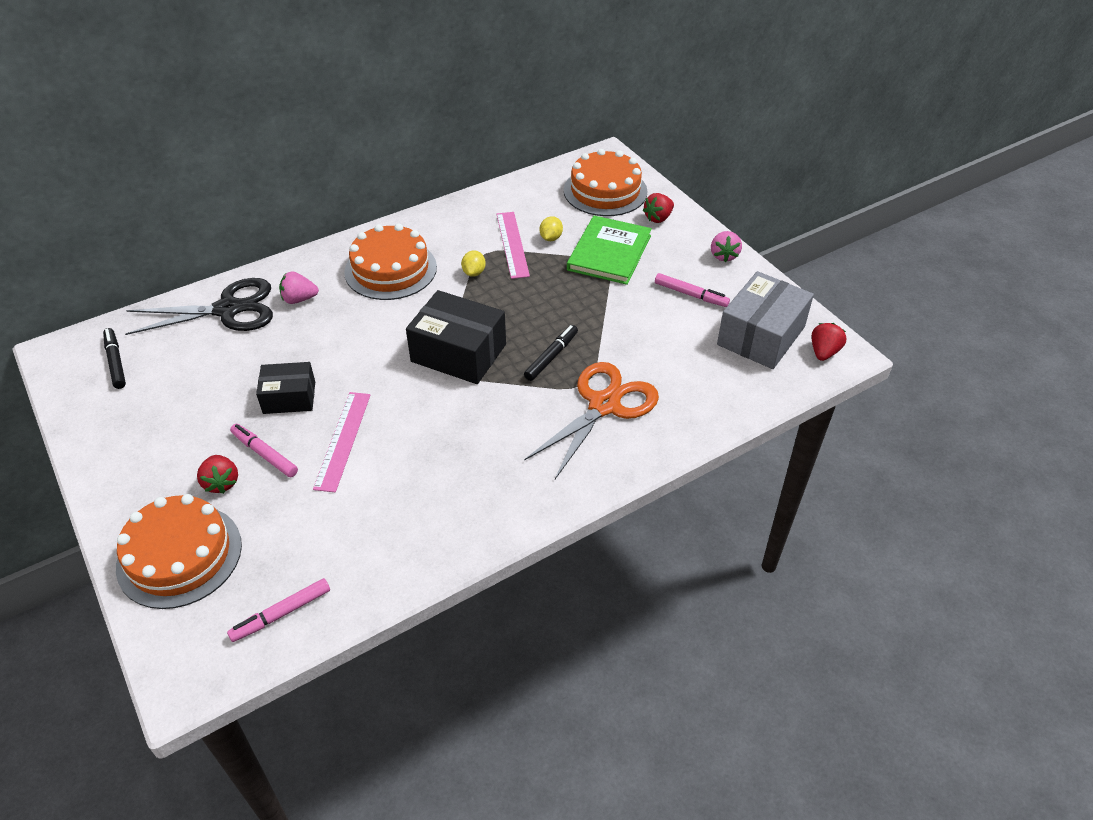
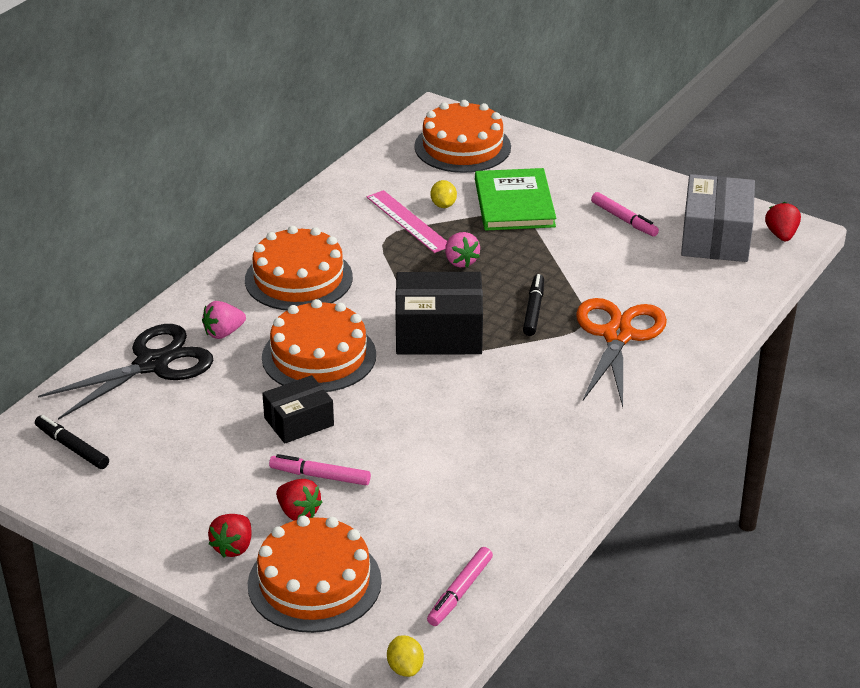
camera: 25 degrees left, 10 degrees down
(342, 440) = (389, 440): pink ruler -> none
(351, 343) = (319, 356): none -> orange cake
(474, 272) = (391, 258): yellow lemon -> yellow lemon (405, 668)
(658, 218) = (537, 159): red strawberry -> red strawberry (233, 547)
(691, 295) = (624, 220): pink marker -> pink marker turned 45 degrees clockwise
(723, 255) = (628, 177): pink strawberry -> pink strawberry (460, 261)

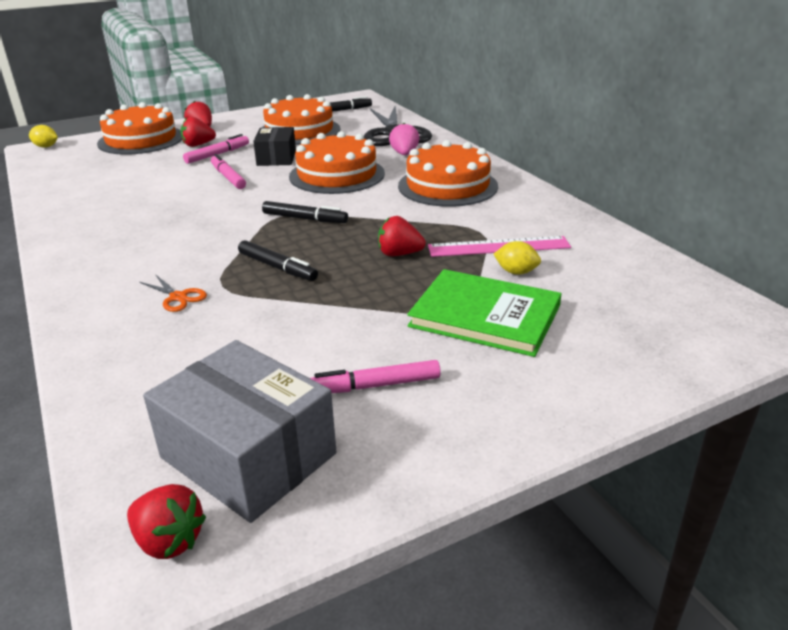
camera: 120 degrees right, 5 degrees down
(438, 333) = (305, 219): black box -> black marker
(460, 261) = (399, 254): pink strawberry -> red strawberry
(460, 592) = (60, 168): pink marker -> pink marker (228, 177)
(462, 147) = (654, 320): orange cake -> orange cake (299, 131)
(617, 336) = (178, 297): orange scissors -> orange scissors, size x0.41

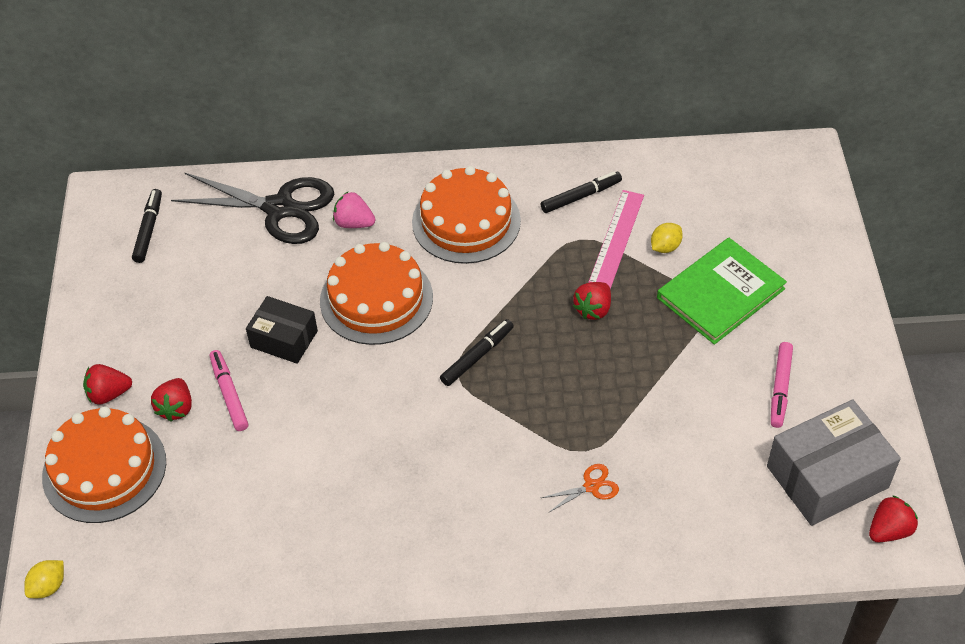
camera: 65 degrees left, 20 degrees up
(228, 177) = (317, 397): pink marker -> none
(277, 267) = (572, 402): black marker -> black marker (581, 196)
(299, 131) = (199, 293): orange cake -> none

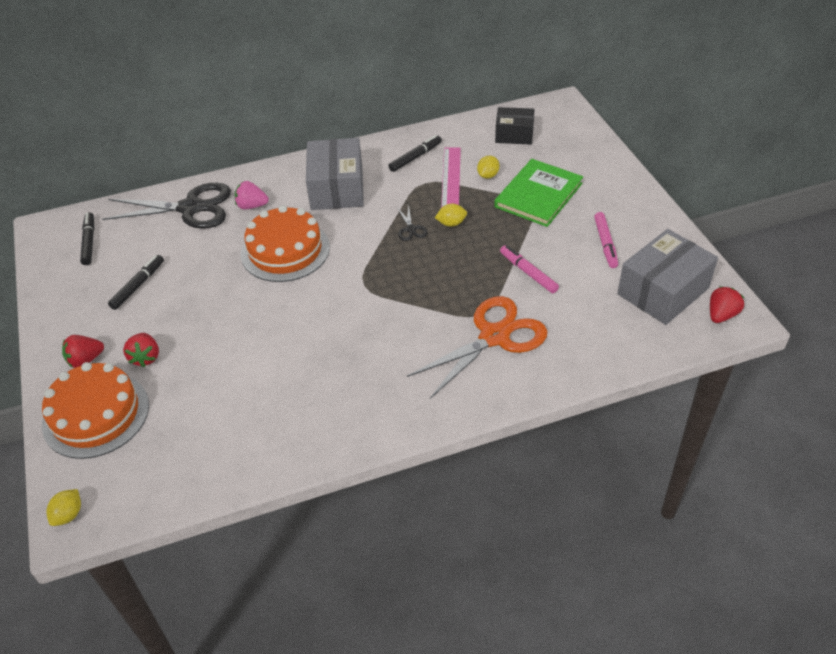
camera: 15 degrees left, 5 degrees down
(229, 394) = (187, 338): pink marker -> pink marker (528, 273)
(284, 339) = (220, 291): black box -> black box (514, 134)
(466, 221) = (337, 188): orange cake -> grey box
(477, 356) = (376, 271): black marker -> black marker (138, 285)
(540, 305) = (411, 229): none -> black scissors
(591, 486) = (494, 336): orange scissors -> orange scissors, size x2.41
(593, 309) = (451, 223): red strawberry -> yellow lemon

